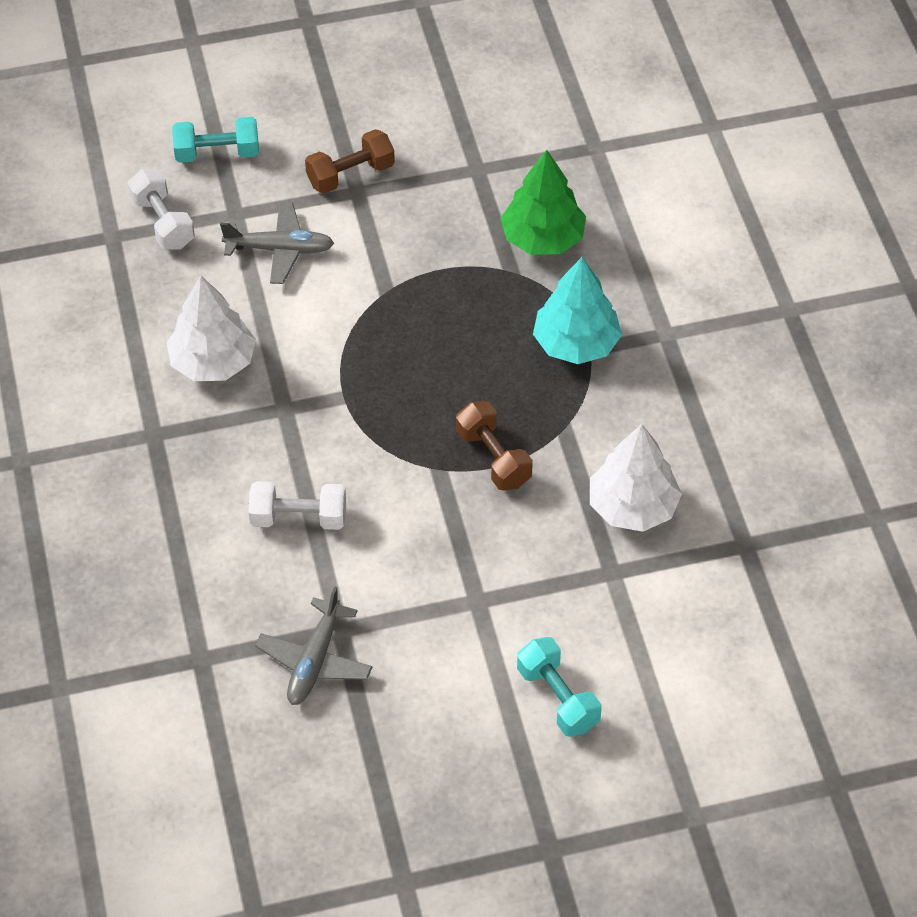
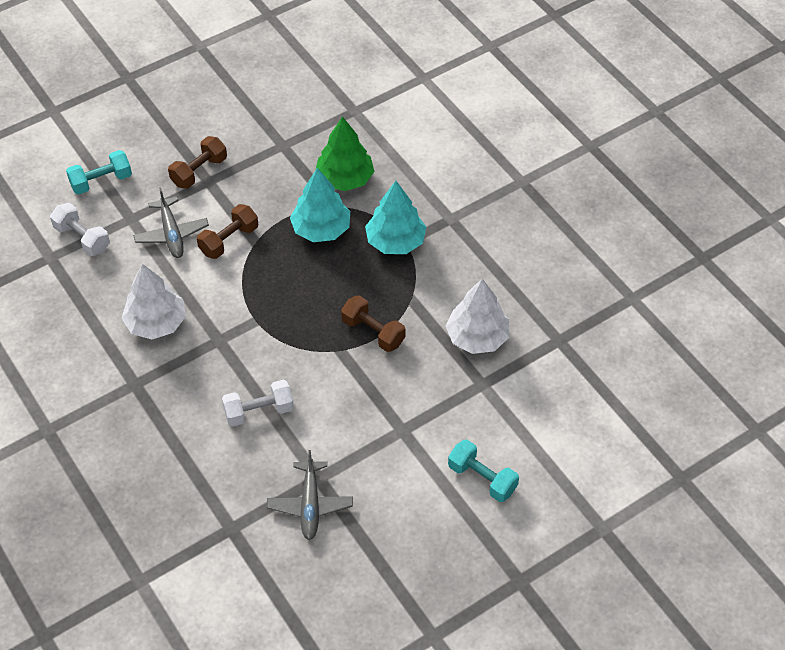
camera: 20 degrees left, 0 degrees up
(280, 249) = (171, 234): grey plane -> grey plane turned 90 degrees clockwise
(352, 279) = (229, 240): none -> brown dumbbell
(481, 298) = (321, 229): none -> turquoise tree

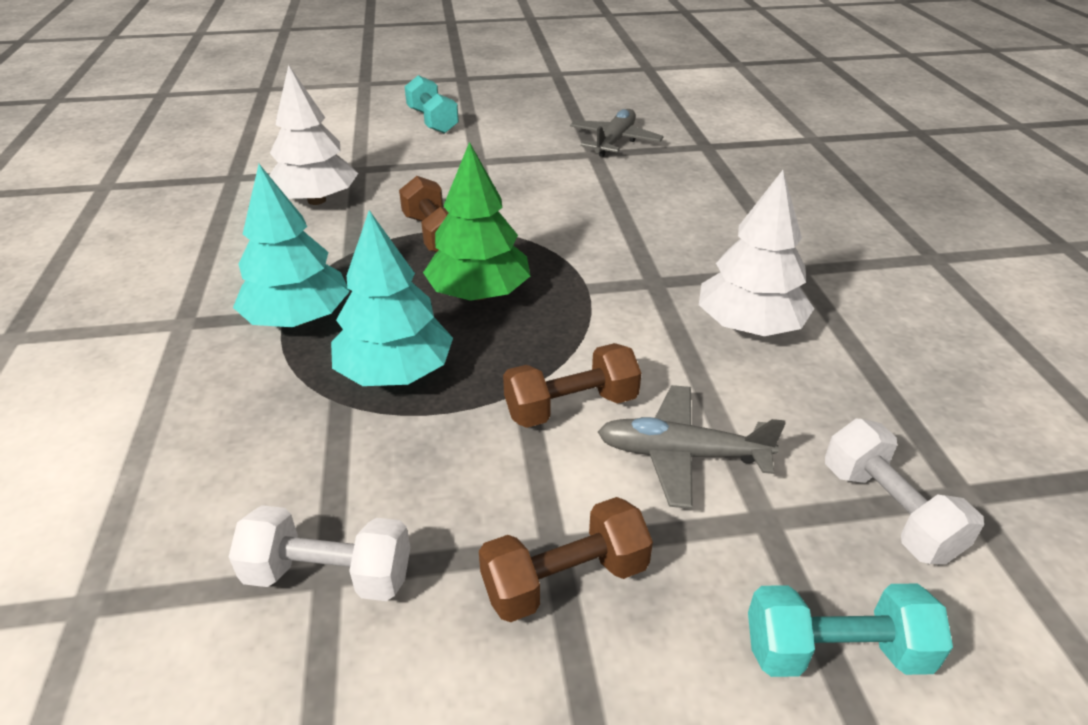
camera: 155 degrees left, 15 degrees down
(171, 234) = (681, 454): grey plane -> grey plane turned 90 degrees counterclockwise
(259, 411) = (633, 208): white dumbbell -> white dumbbell (329, 575)
(344, 179) = (274, 444): green tree -> green tree (479, 294)

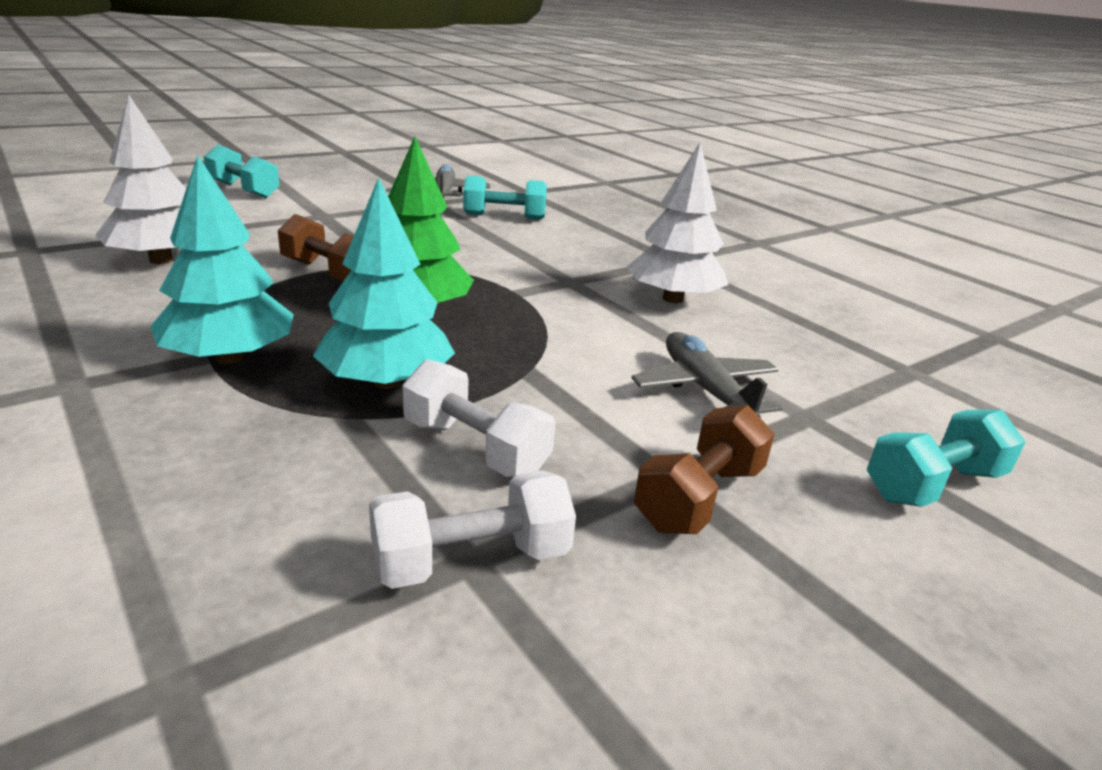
camera: 30 degrees left, 10 degrees down
(571, 407) = (583, 375): brown dumbbell -> none
(653, 181) = (504, 217): none -> turquoise dumbbell
(681, 454) = (704, 389): grey plane -> grey plane turned 90 degrees clockwise
(888, 511) = (878, 392): white dumbbell -> white dumbbell (475, 448)

